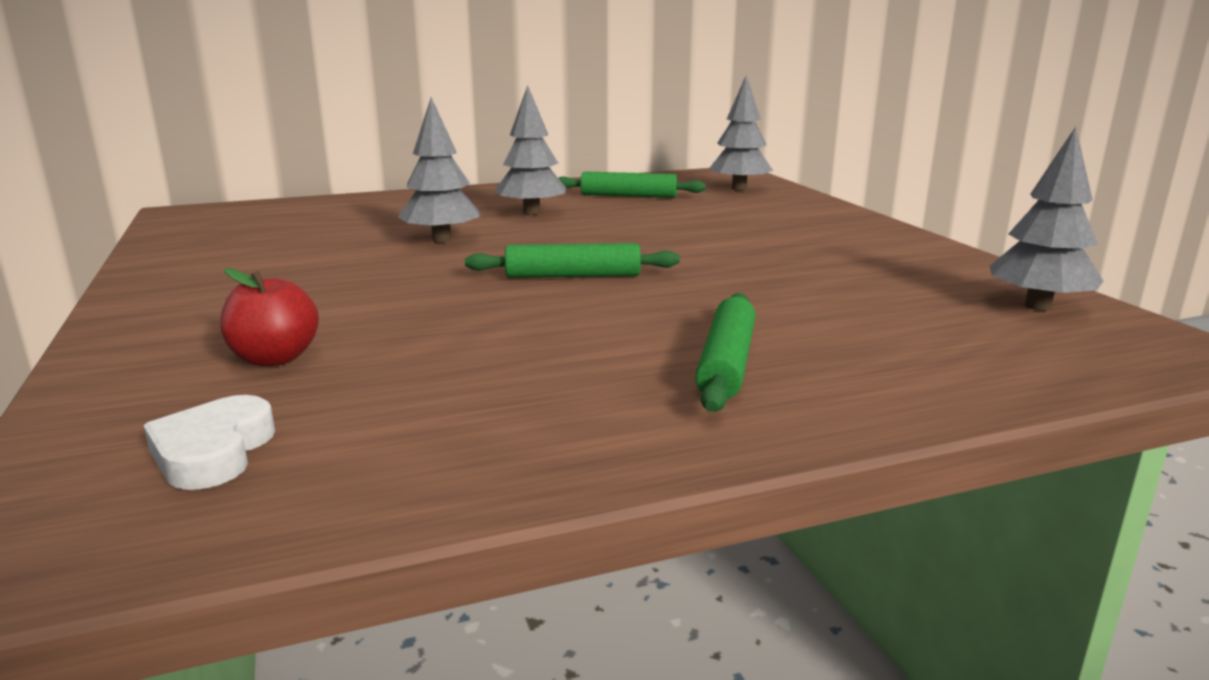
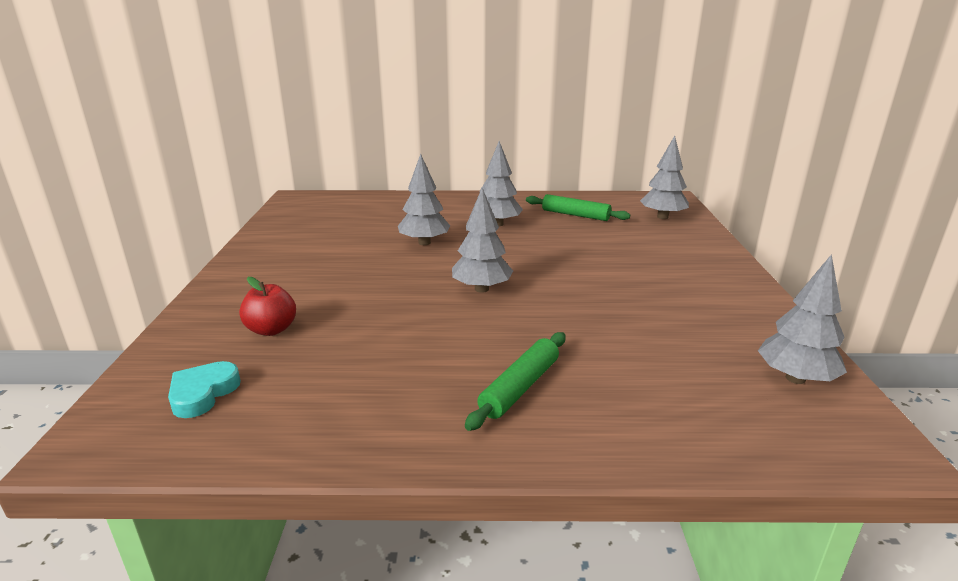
camera: 20 degrees right, 5 degrees up
(213, 452) = (203, 393): white heart -> turquoise heart
(573, 275) = (481, 289): green rolling pin -> grey tree

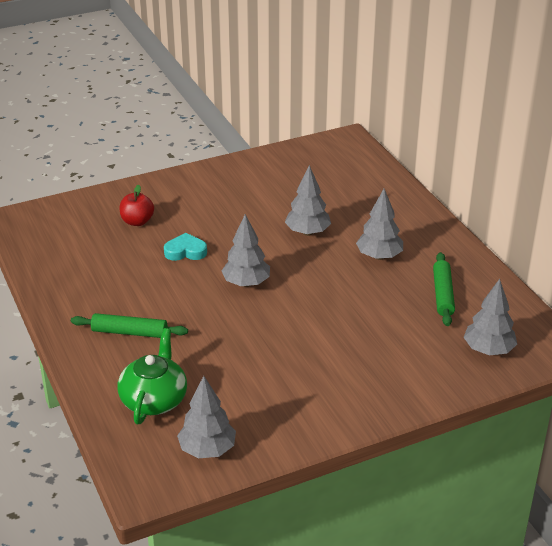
camera: 65 degrees right, 10 degrees up
(203, 393) = (66, 229): turquoise heart -> turquoise heart (185, 251)
(682, 398) = (154, 399): none -> green teapot

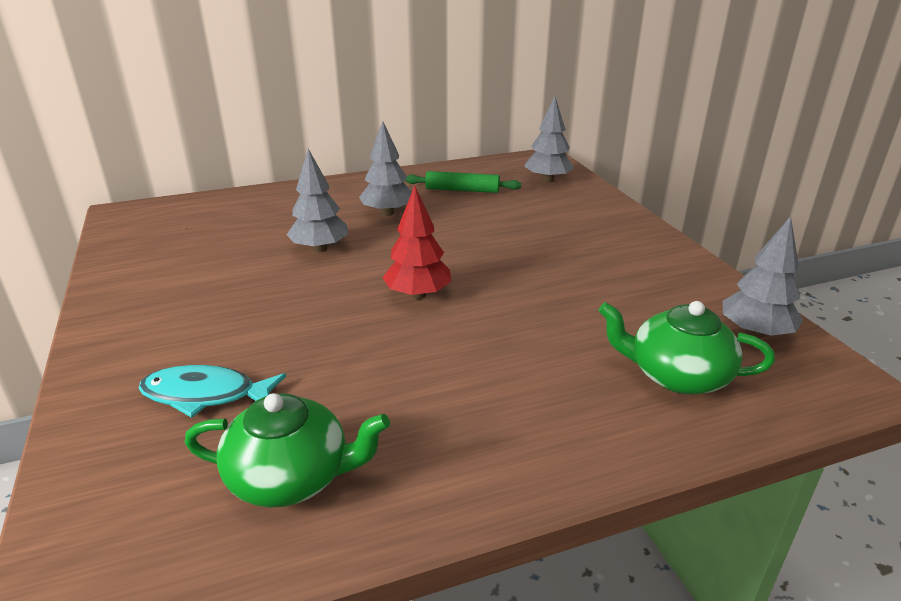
camera: 85 degrees left, 5 degrees down
(76, 259) = (291, 477): none -> green teapot
(129, 332) = (524, 401): green rolling pin -> none
(137, 221) = (206, 395): red apple -> turquoise fish
(185, 251) = (322, 343): turquoise heart -> none
(246, 283) = (418, 295): grey tree -> red tree

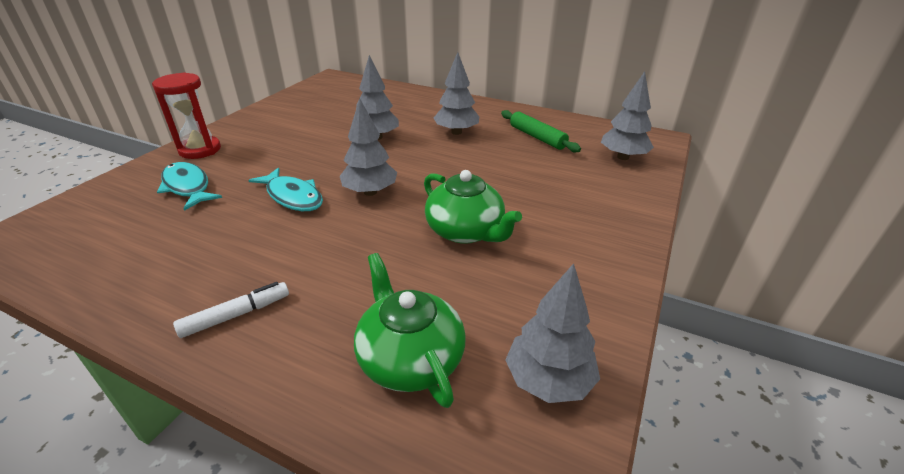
camera: 45 degrees right, 5 degrees up
(123, 357) = (200, 150): none -> red hourglass
(291, 477) = (134, 250): green teapot -> green teapot (466, 231)
(353, 337) = (293, 197): none -> turquoise fish
(418, 295) = (370, 192): red tree -> grey tree
(516, 442) = (236, 315): none -> white marker

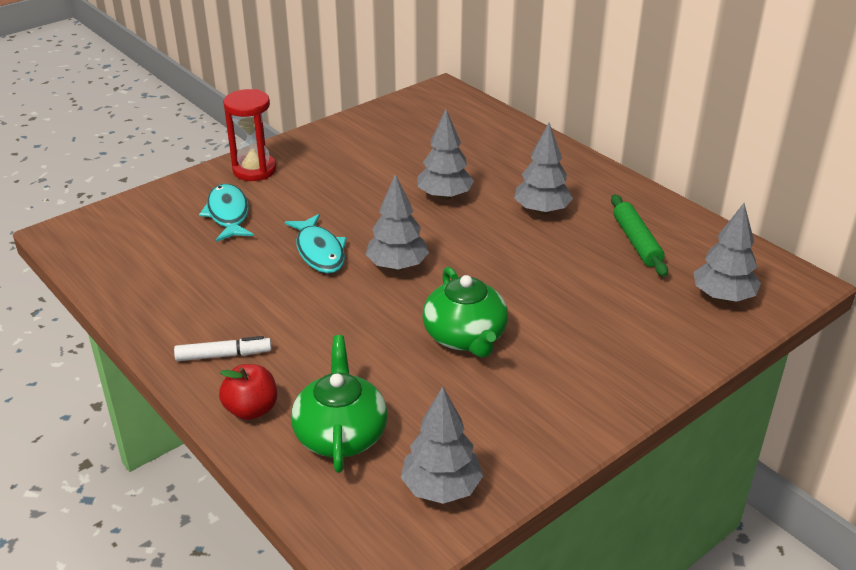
camera: 25 degrees right, 0 degrees up
(295, 365) = (251, 409): none -> red apple

